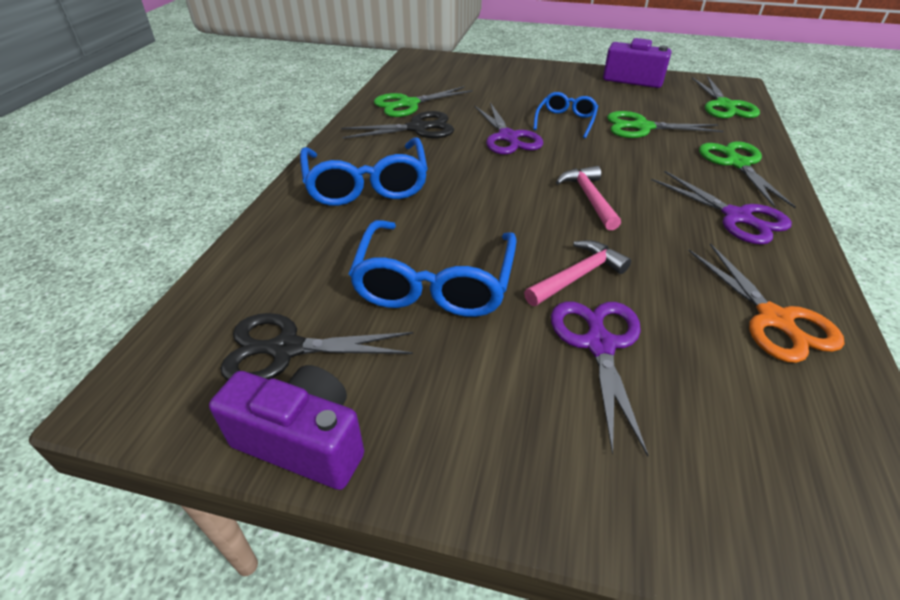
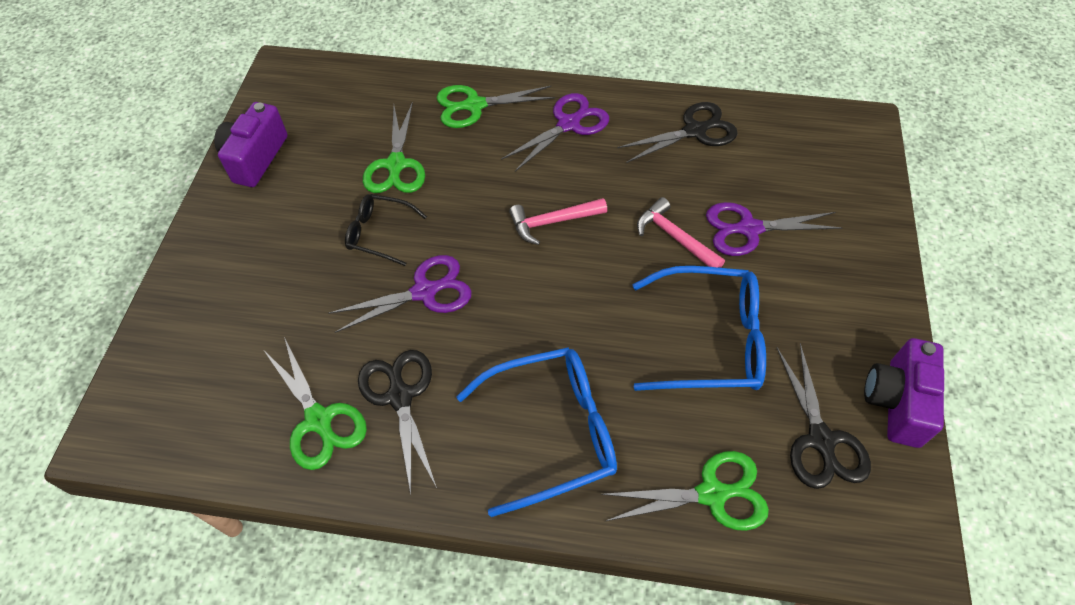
camera: 95 degrees left, 15 degrees up
(565, 121) = (379, 233): blue glasses -> black glasses
(724, 106) = (341, 89): green scissors -> green scissors (712, 494)
(775, 320) = (695, 131): orange scissors -> black scissors

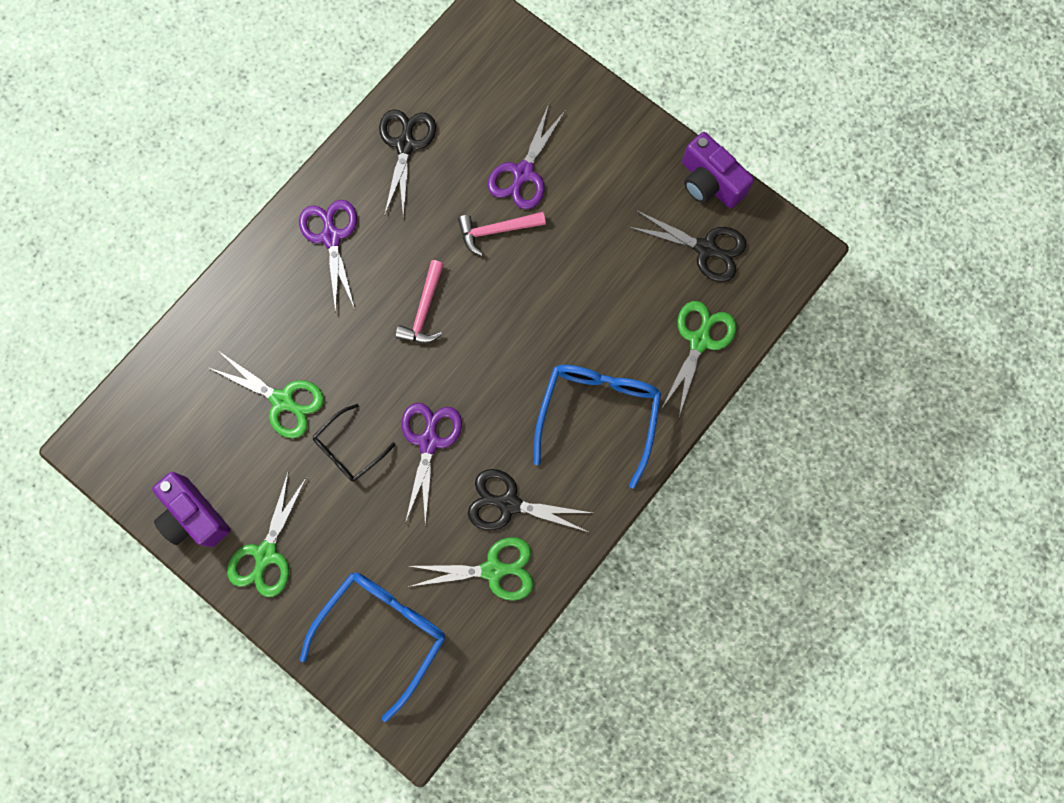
camera: 60 degrees left, 20 degrees up
(474, 105) = (256, 301): green scissors -> green scissors (265, 554)
(709, 340) = (594, 266): blue glasses -> blue glasses (382, 632)

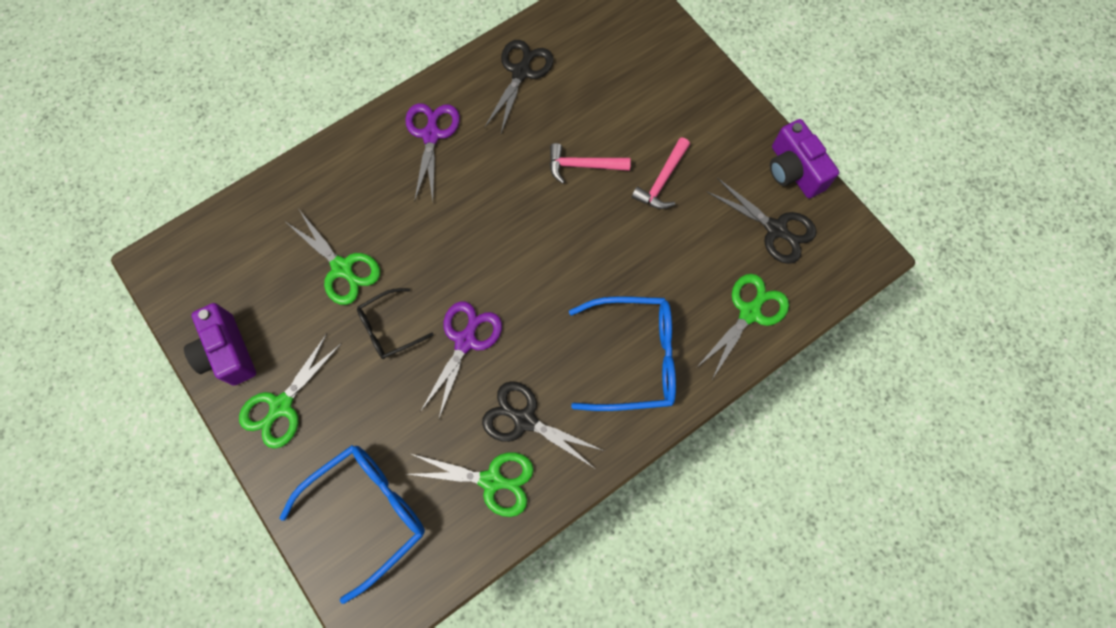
camera: 15 degrees right, 5 degrees down
(424, 310) = (496, 220): pink hammer -> pink hammer (662, 180)
(523, 173) = (621, 122): purple scissors -> none
(598, 415) = (633, 357): blue glasses -> blue glasses turned 60 degrees clockwise

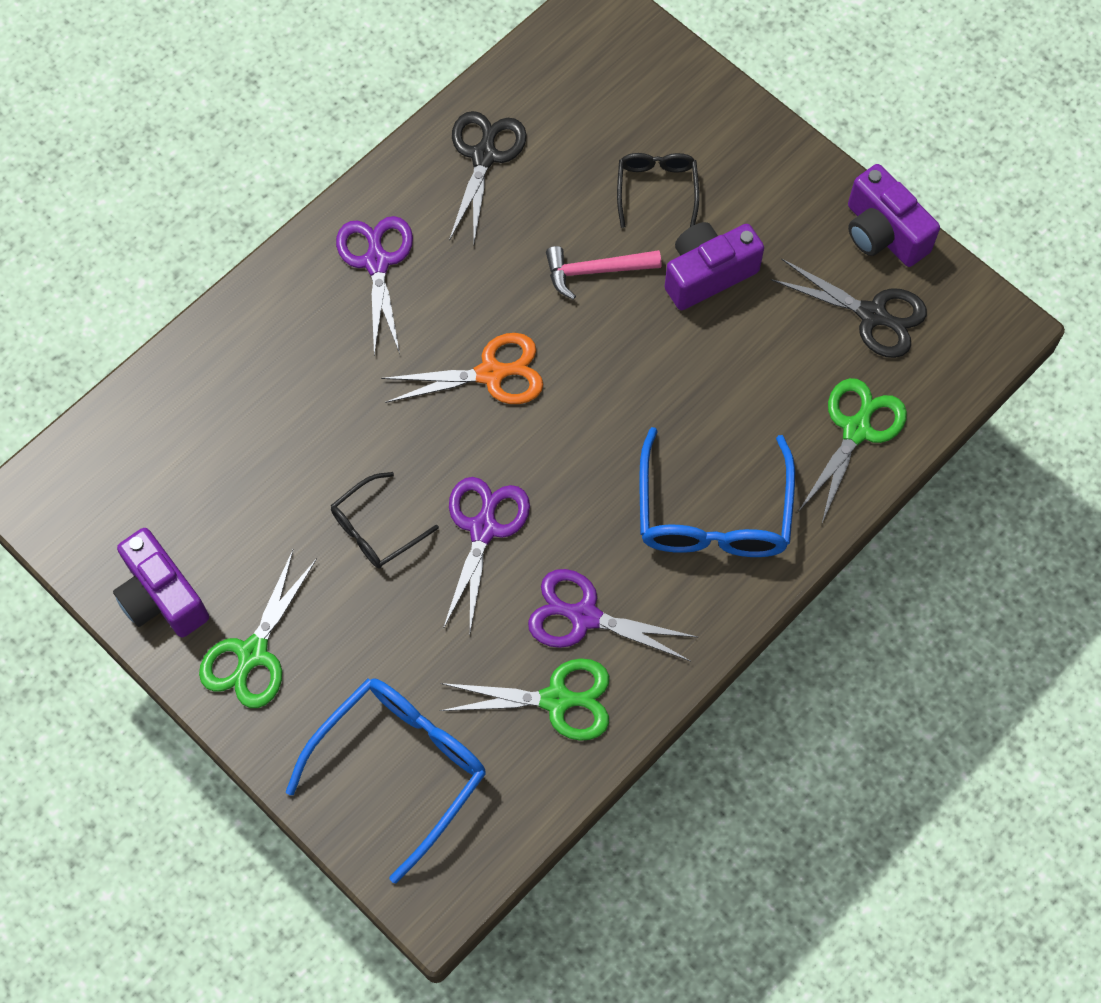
camera: 10 degrees left, 5 degrees down
(342, 268) = (294, 461): green scissors -> none
(495, 228) = (492, 374): none -> orange scissors
(524, 419) = (583, 616): black scissors -> purple scissors
(633, 357) = (713, 513): blue glasses -> blue glasses turned 105 degrees clockwise
(637, 114) = (656, 189): none -> black glasses
(662, 180) = (707, 274): pink hammer -> purple camera

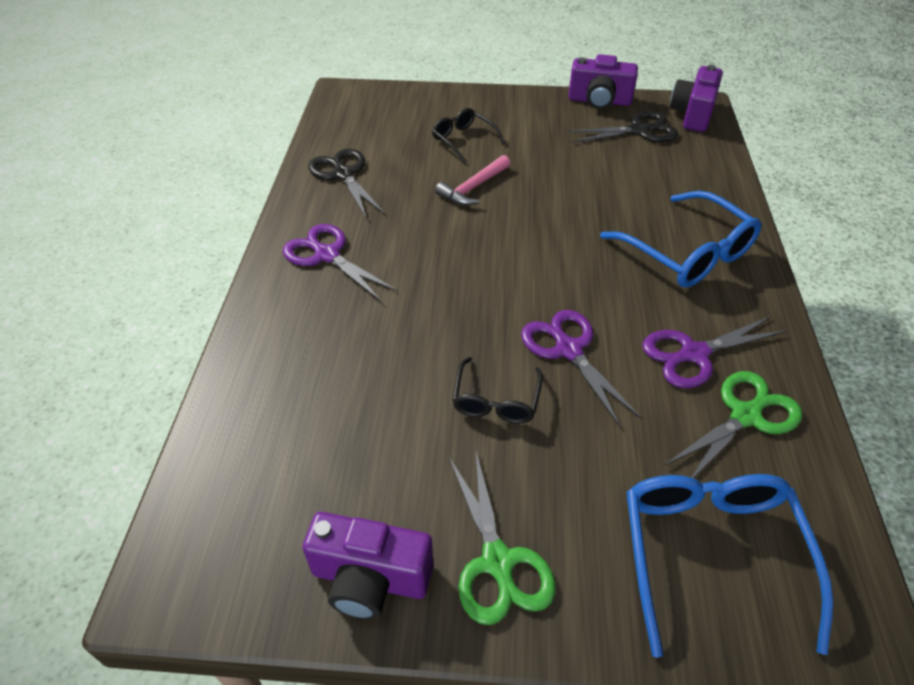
camera: 40 degrees left, 20 degrees down
(492, 374) = (470, 266): orange scissors -> none
(707, 274) = (537, 157): purple camera -> purple camera (692, 114)
(857, 429) = (700, 175): green scissors -> none

